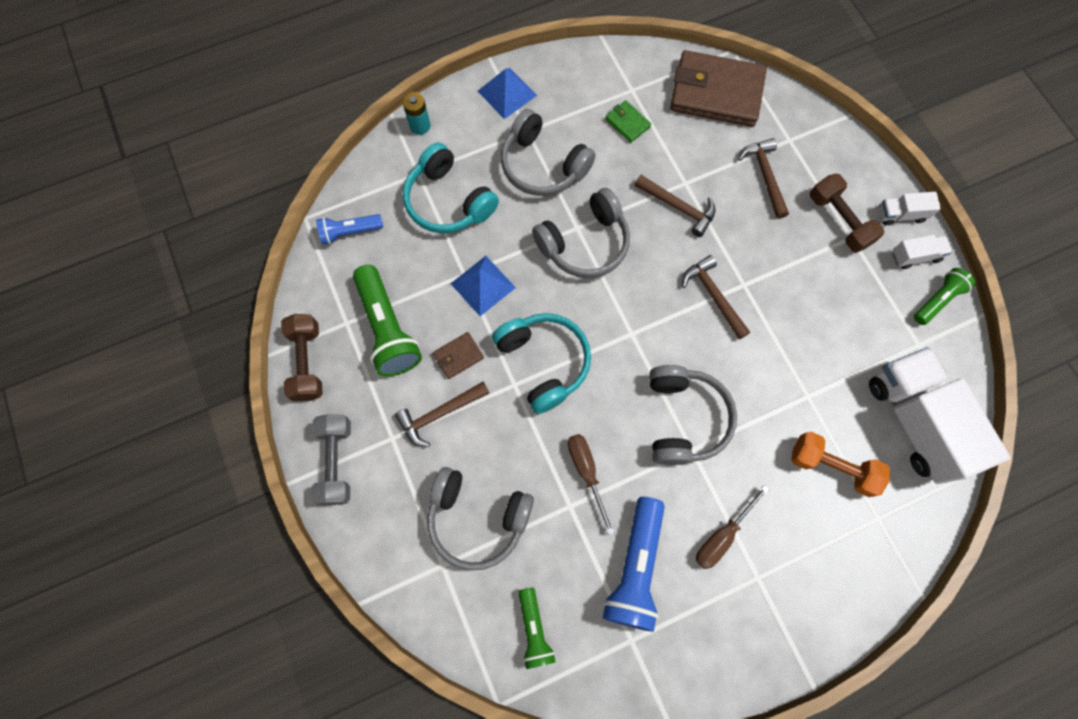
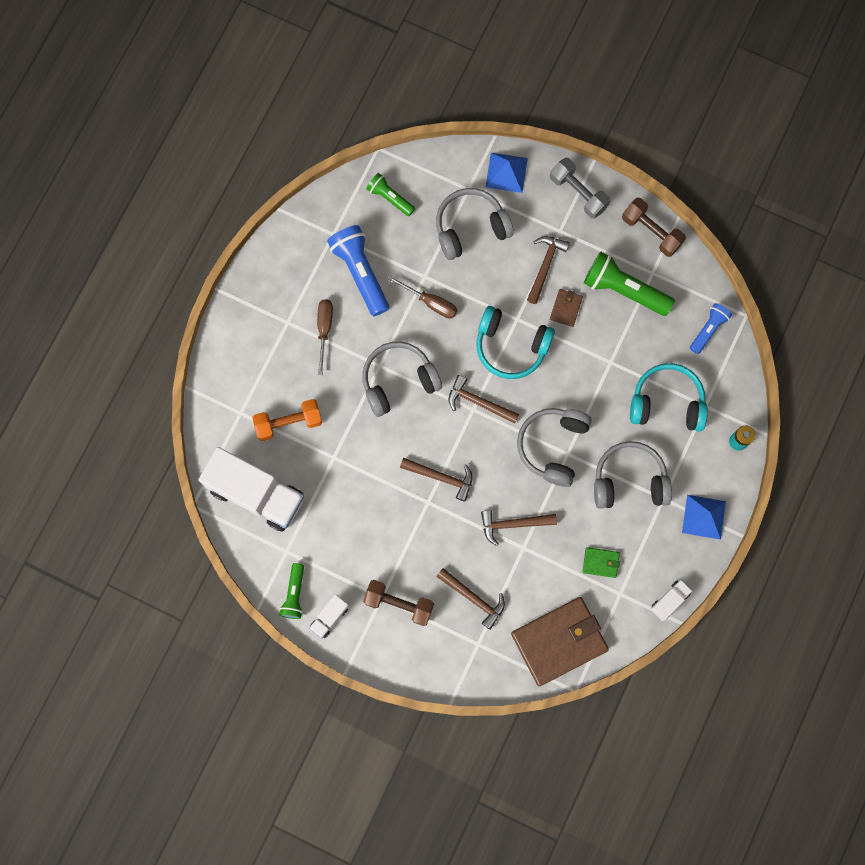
camera: 140 degrees right, 5 degrees up
(483, 285) = (592, 364): blue pyramid -> blue pyramid (506, 172)
(620, 335) = (478, 402): none -> brown hammer
(684, 419) = (398, 381): grey headphones -> grey headphones turned 105 degrees clockwise
(900, 214) = (360, 644): white truck -> white truck (669, 600)

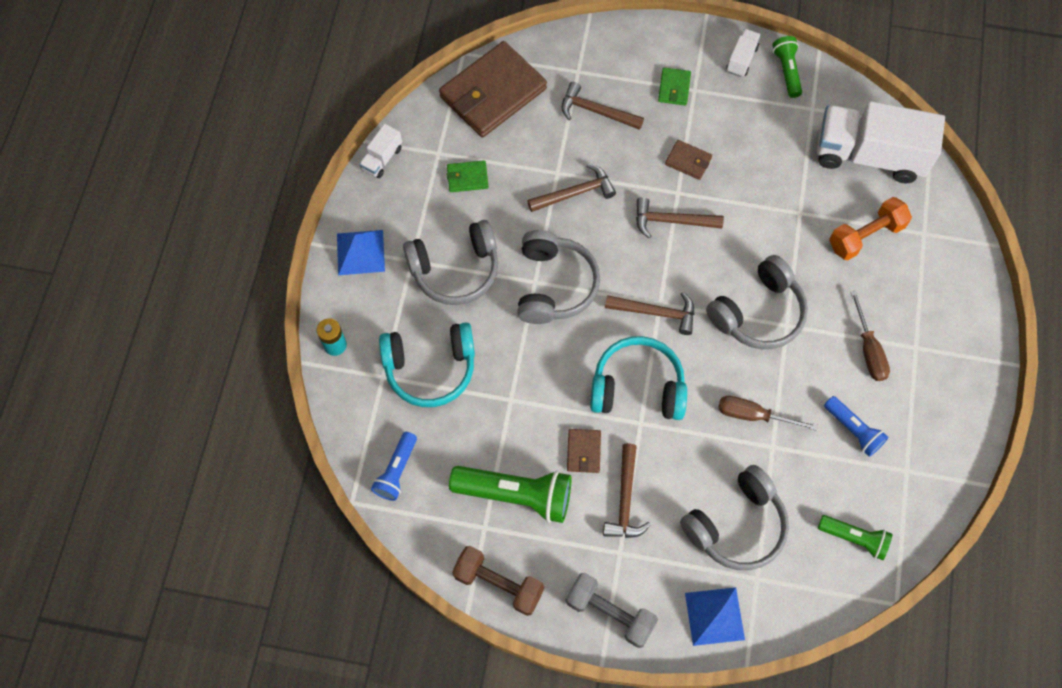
camera: 165 degrees right, 10 degrees down
(360, 272) = (853, 430): blue flashlight -> blue flashlight, size x0.58
(399, 604) = (674, 88): brown dumbbell -> green wallet
(410, 529) = (688, 161): none -> brown wallet

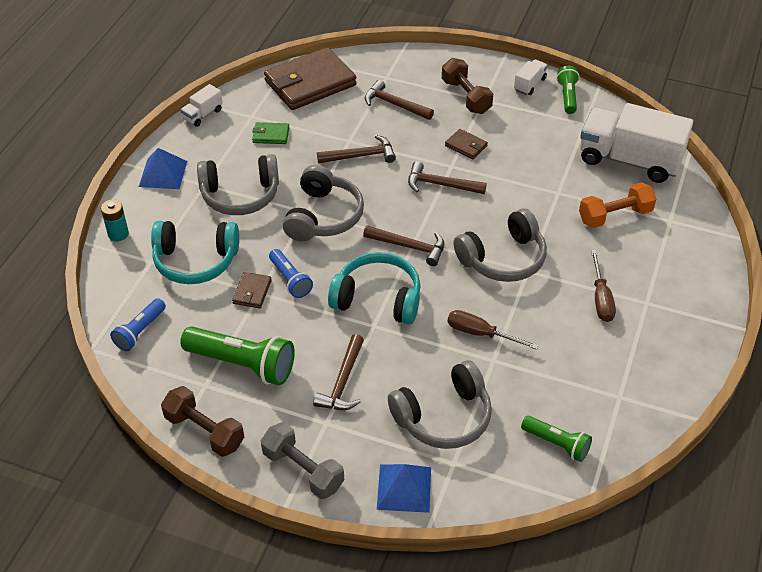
camera: 10 degrees right, 20 degrees down
(583, 451) = (314, 340): brown wallet -> brown wallet (252, 292)
(674, 88) = (466, 97): green wallet -> brown dumbbell
(853, 430) = (574, 358): blue flashlight -> blue flashlight (290, 280)

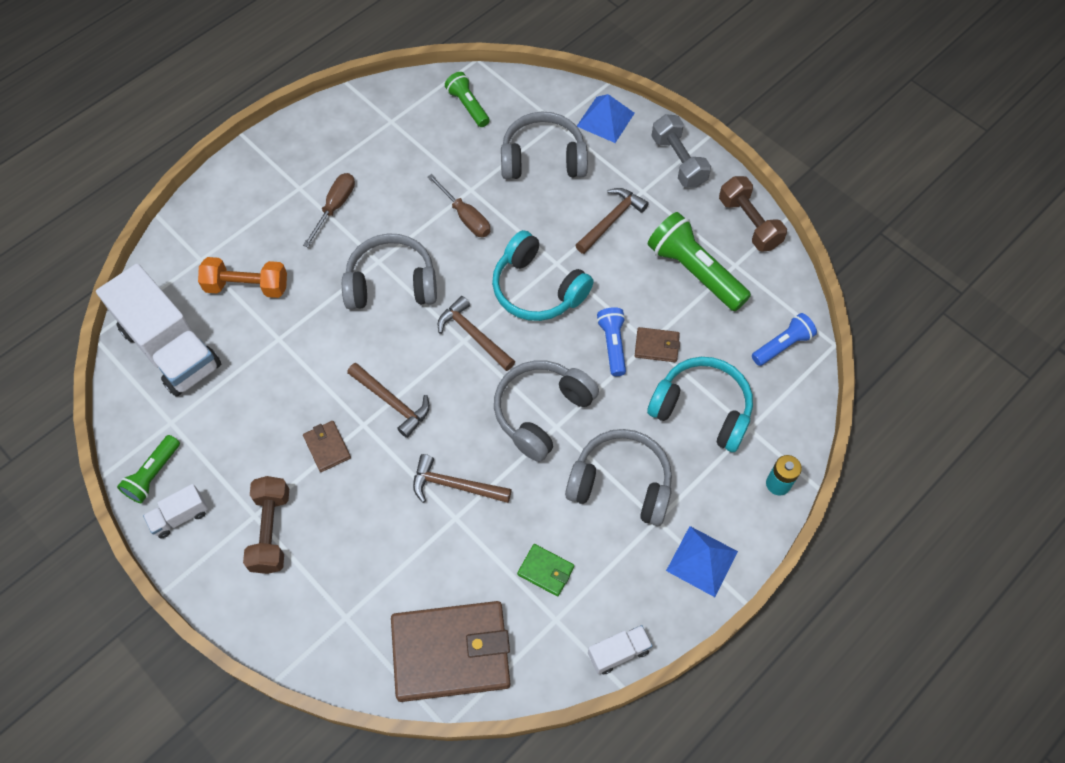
camera: 155 degrees left, 15 degrees up
(252, 292) = (656, 346): brown wallet -> brown wallet turned 60 degrees clockwise
(394, 104) = (366, 557): brown hammer -> none

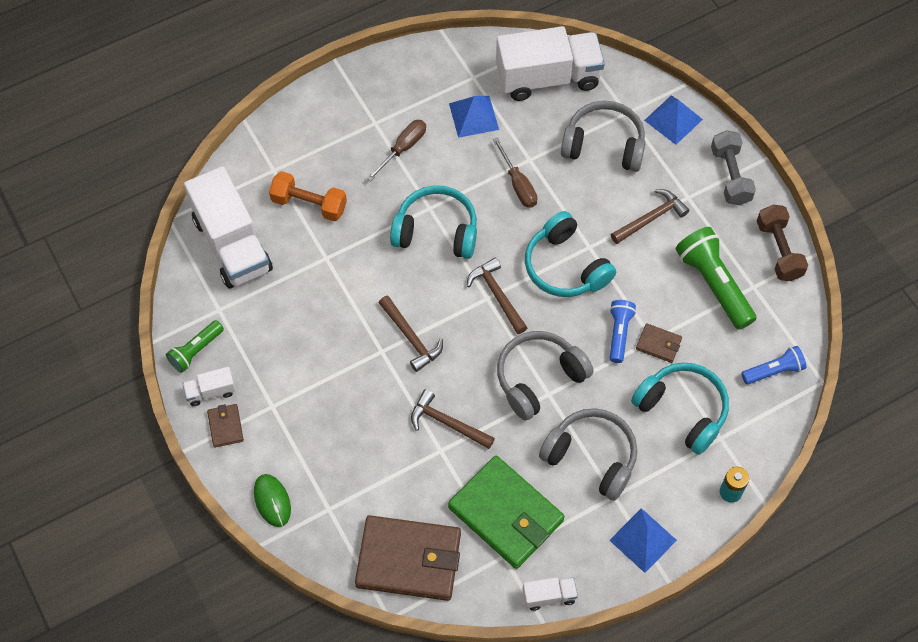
camera: 15 degrees right, 0 degrees up
(271, 530) = (283, 422): brown dumbbell -> none
(278, 624) = (272, 501): none -> green mouse
(327, 447) = (346, 363): brown wallet -> brown wallet (225, 426)
(391, 283) = (436, 231): grey headphones -> turquoise headphones
(401, 159) = (473, 116): none -> blue pyramid
(468, 106) = (548, 78): green flashlight -> white truck
(545, 571) = (506, 514): green wallet -> green wallet, size x2.31

